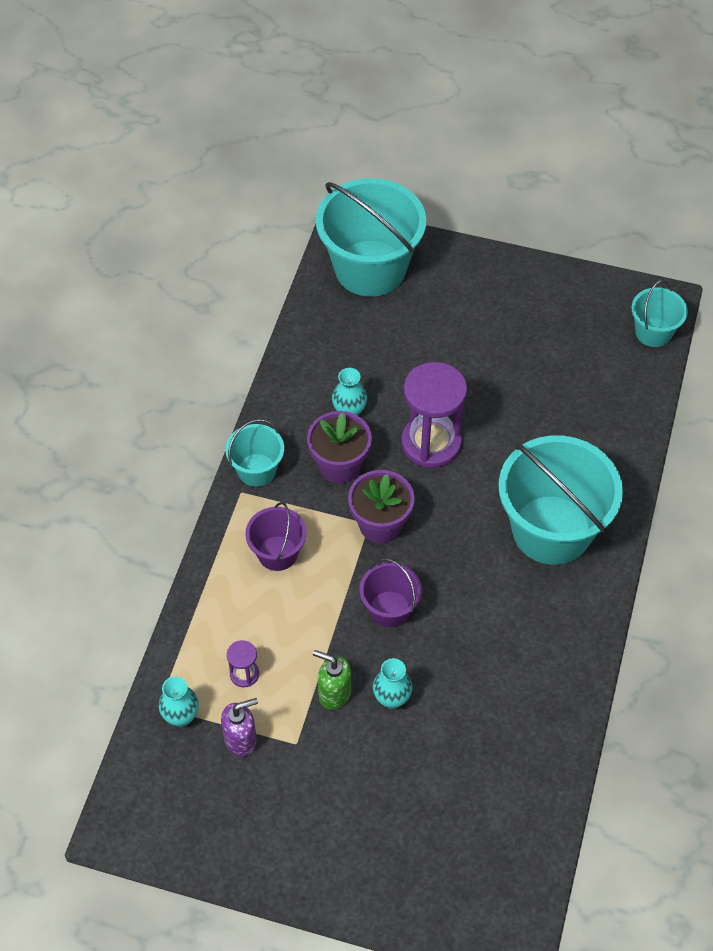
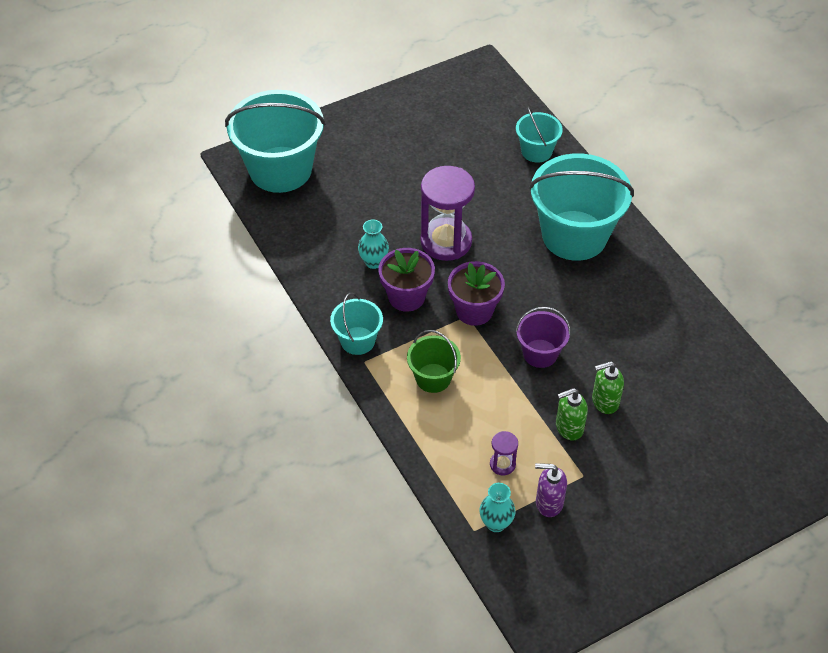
camera: 45 degrees left, 5 degrees down
(241, 739) = (548, 503): purple soap dispenser -> purple soap dispenser turned 105 degrees counterclockwise
(277, 553) = (433, 378): purple bucket -> green bucket
(392, 699) = (604, 402): turquoise vase -> green soap dispenser
(653, 332) = (496, 87): turquoise bucket -> turquoise bucket (536, 151)

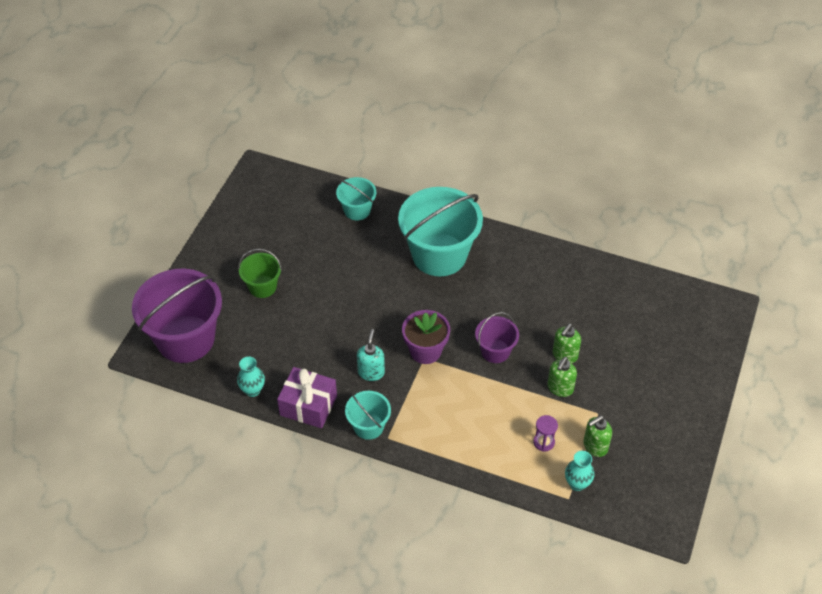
camera: 40 degrees left, 0 degrees up
(280, 169) = (185, 339): turquoise bucket -> purple bucket
(324, 289) = (308, 405): none -> purple gift
(374, 262) = (323, 362): turquoise vase -> turquoise vase (252, 390)
(406, 297) = (371, 372): purple flower pot -> turquoise soap dispenser
(433, 378) = (444, 416): green bucket -> green bucket (262, 287)
(446, 241) = (359, 315): purple hourglass -> none
(548, 503) = (595, 446): purple soap dispenser -> green soap dispenser

